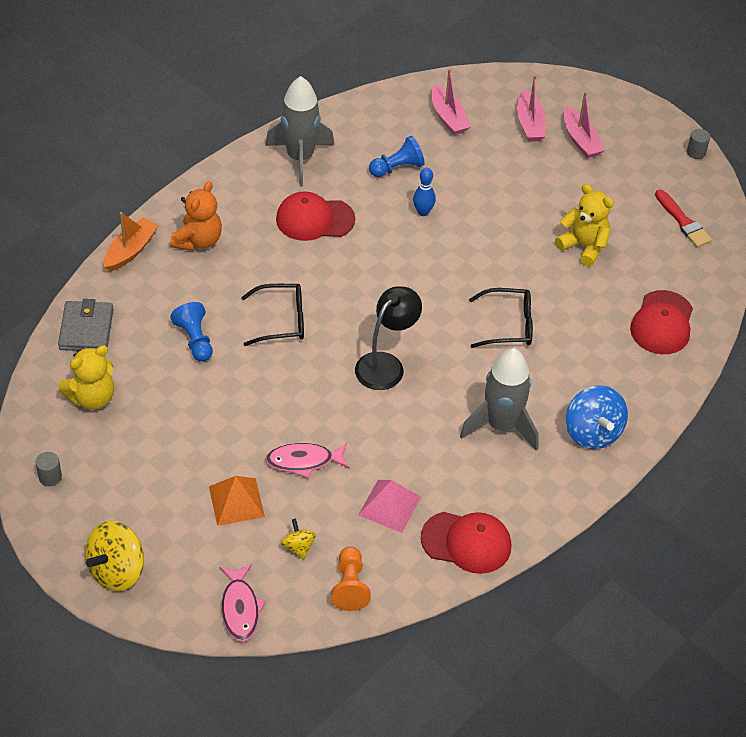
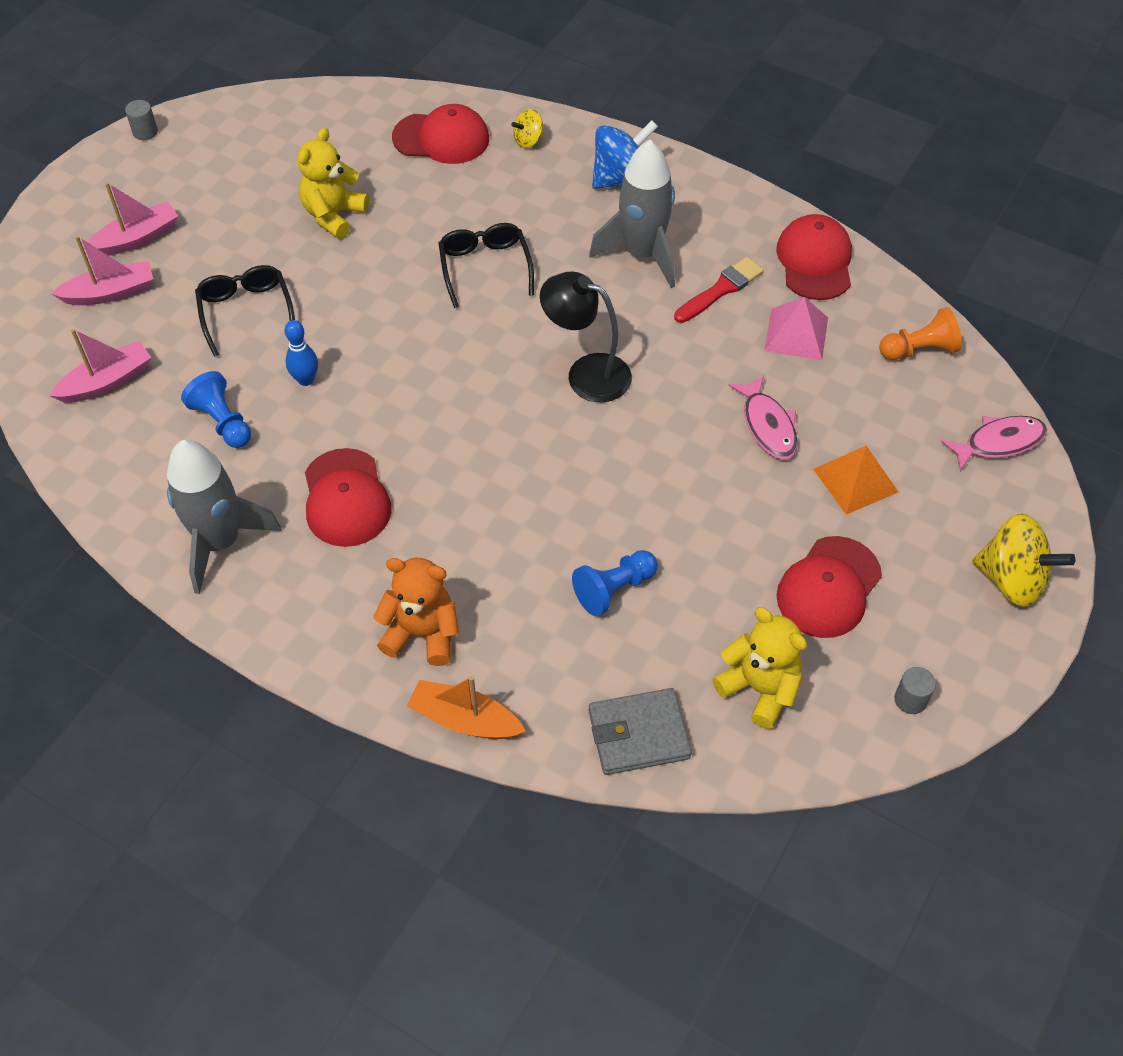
camera: 100 degrees left, 5 degrees up
(152, 457) = (828, 587): none -> red cap
(281, 320) = (547, 496): black glasses -> black glasses (246, 312)
(298, 547) = (890, 406): yellow spinning top -> yellow spinning top (528, 140)
(683, 221) = (271, 134): red brush -> red brush (721, 290)

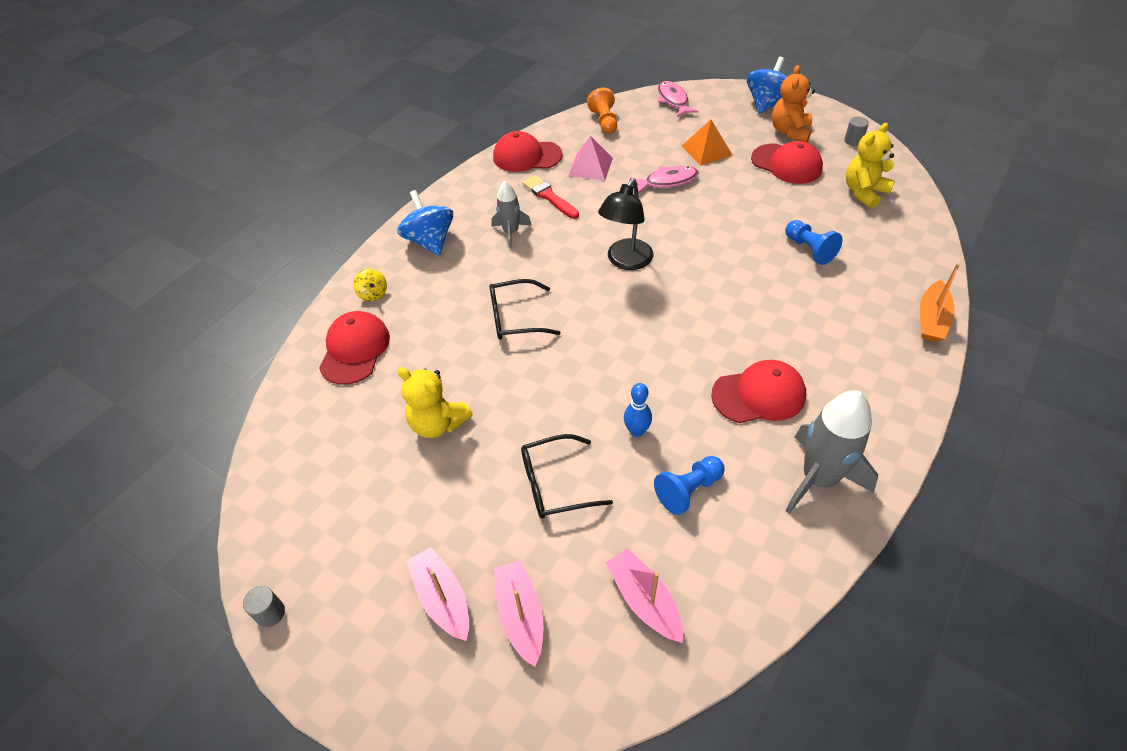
camera: 85 degrees left, 5 degrees down
(422, 633) = (870, 344): orange teddy bear -> orange teddy bear (790, 132)
(638, 734) = (912, 240): grey wallet -> none
(642, 254) = (511, 232): grey rocket -> grey rocket, size x0.58
(1011, 579) = (766, 104): yellow spinning top -> blue spinning top

